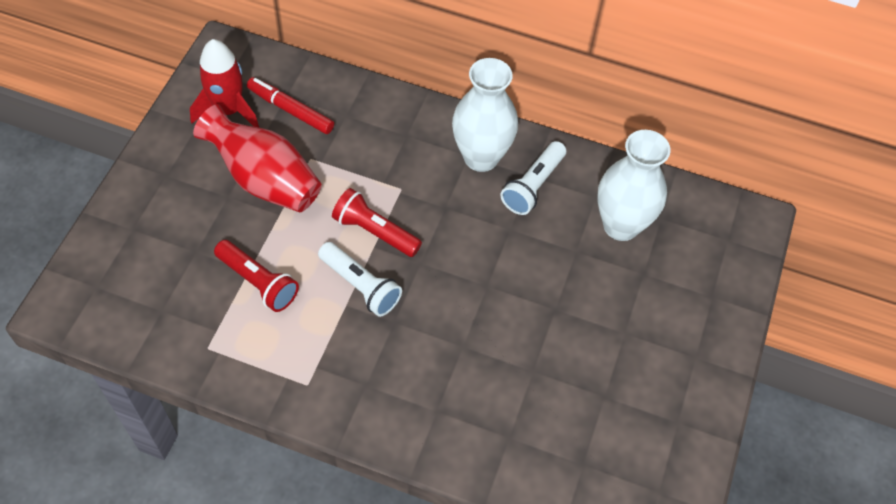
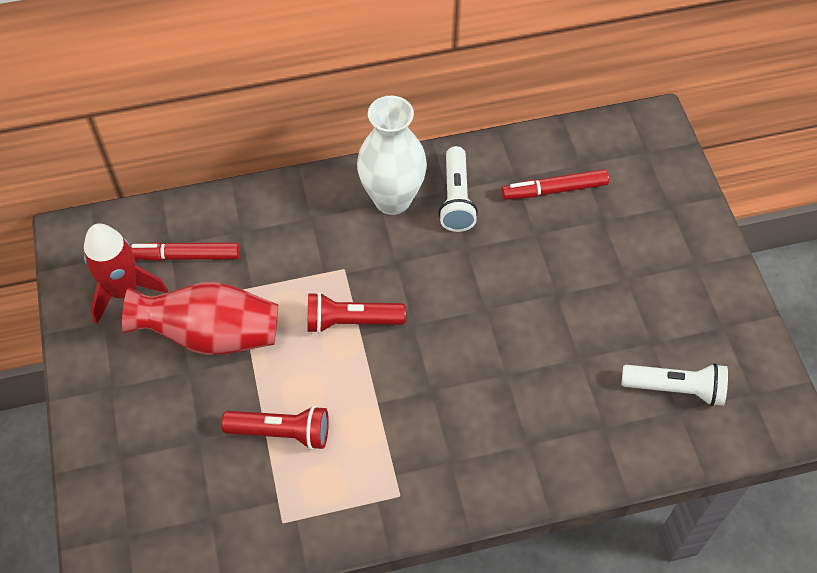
camera: 30 degrees left, 0 degrees up
(360, 286) = (377, 378): white flashlight -> white flashlight (675, 389)
(621, 225) = (554, 190): white vase -> red marker

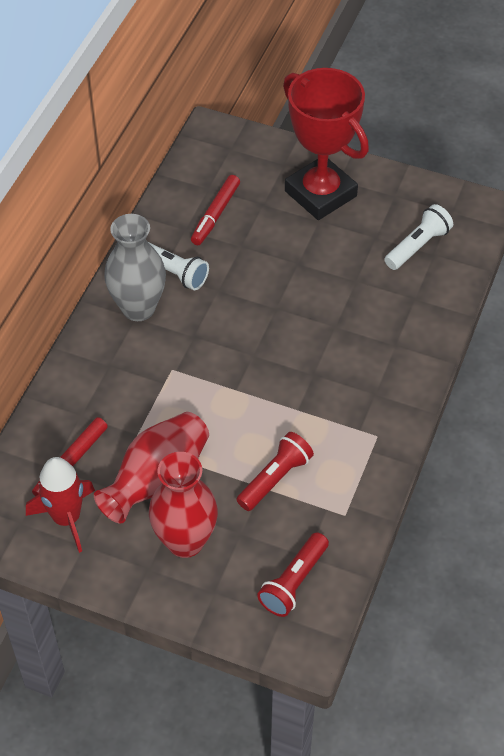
camera: 55 degrees left, 5 degrees down
(160, 399) = (185, 541): none -> red vase
(351, 321) = (219, 389): red flashlight -> red flashlight (293, 582)
(392, 199) = (138, 308): white vase -> grey vase
(662, 260) = (320, 193): none -> red trophy

